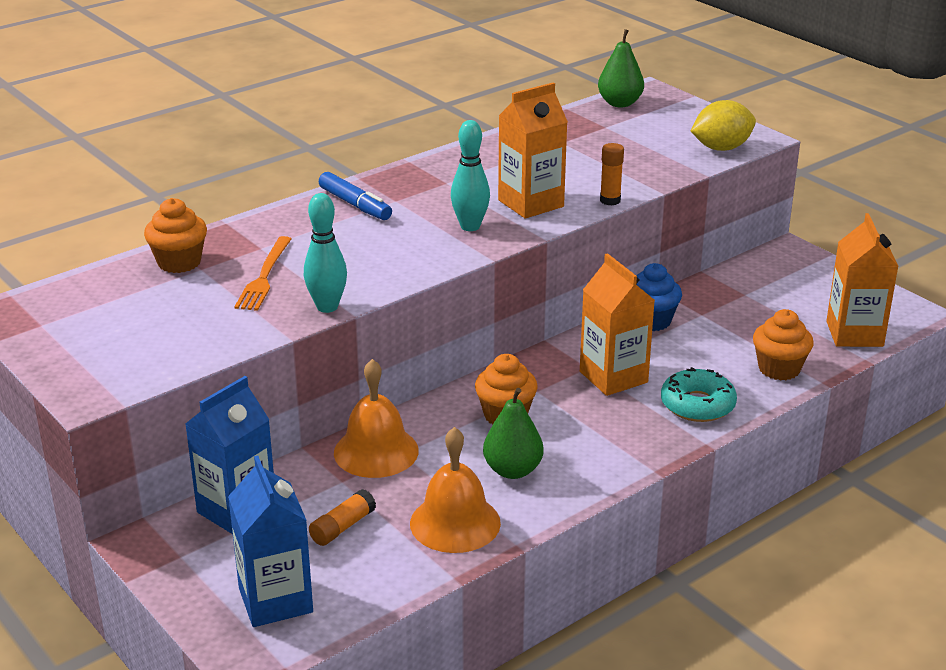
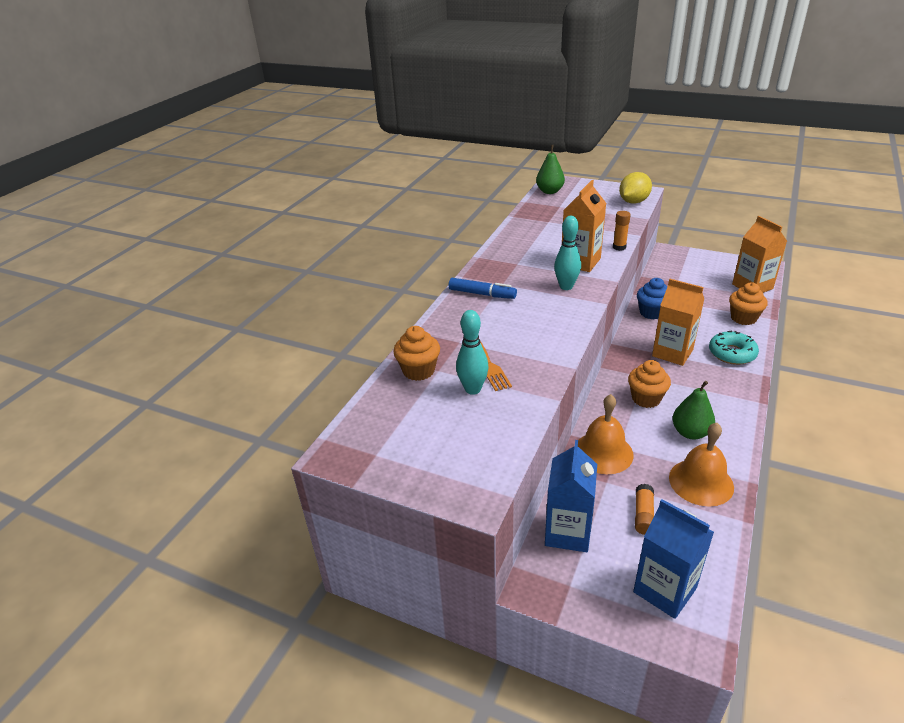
camera: 25 degrees left, 5 degrees up
(327, 307) = (552, 368): turquoise bowling pin -> turquoise bowling pin (473, 389)

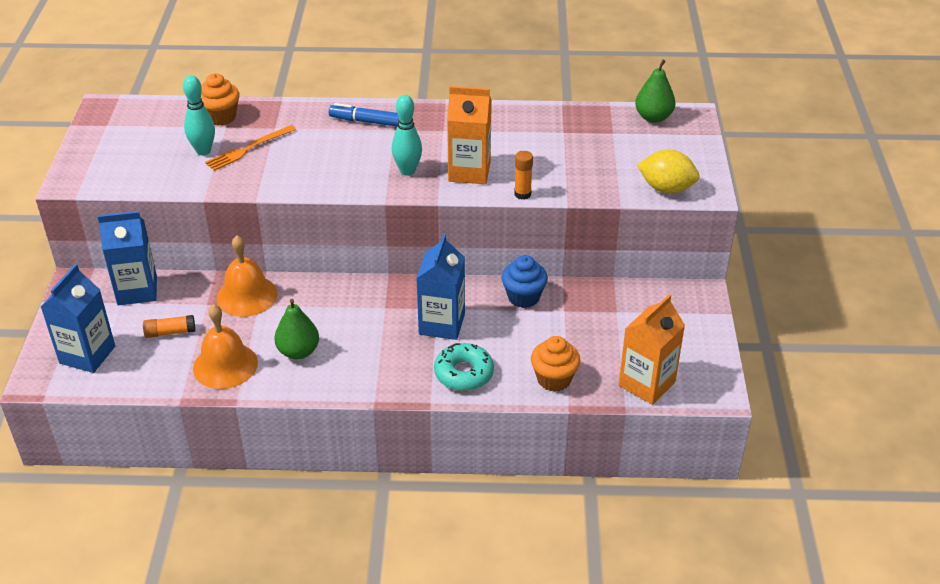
camera: 65 degrees right, 5 degrees up
(482, 294) = (366, 121): blue marker -> blue marker turned 105 degrees clockwise
(646, 398) = (344, 313): orange cupcake -> none
(672, 353) = (442, 324): orange carton -> blue carton

